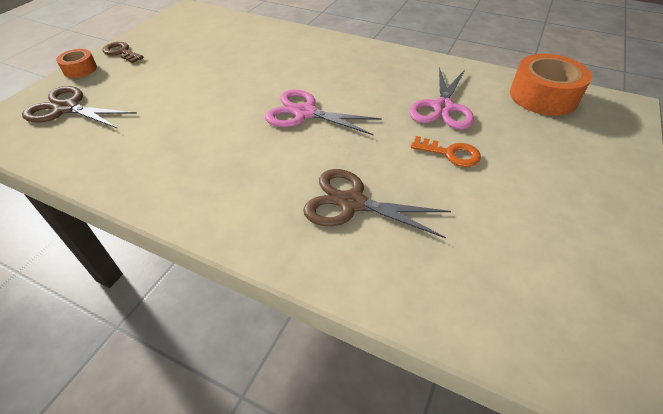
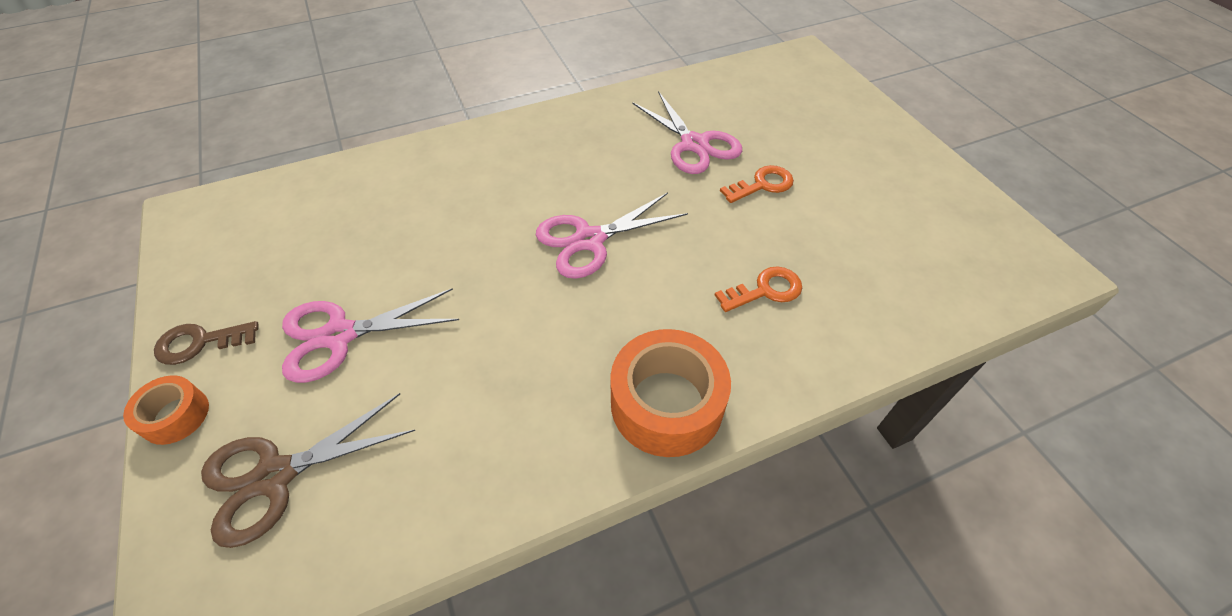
camera: 50 degrees left, 5 degrees up
(156, 79) = (339, 335): none -> pink scissors
(352, 203) = (765, 290): brown scissors -> orange key
(543, 96) = (746, 81): orange tape -> orange tape (666, 403)

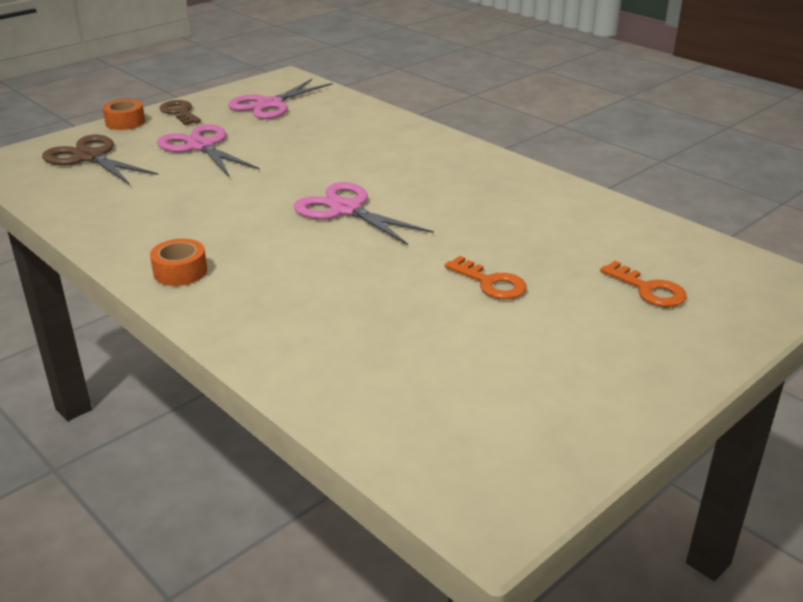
camera: 70 degrees right, 20 degrees down
(666, 403) = (180, 272): orange tape -> orange tape, size x0.54
(694, 144) = (525, 236): pink scissors -> pink scissors (269, 104)
(765, 290) = (331, 302): orange key -> orange key (648, 289)

